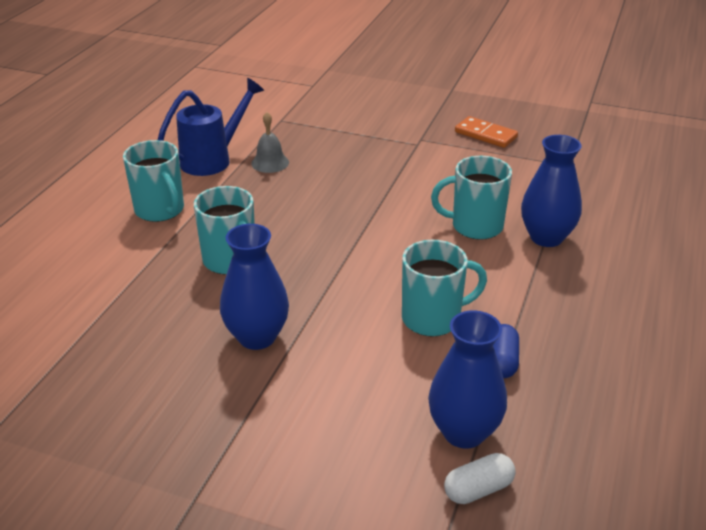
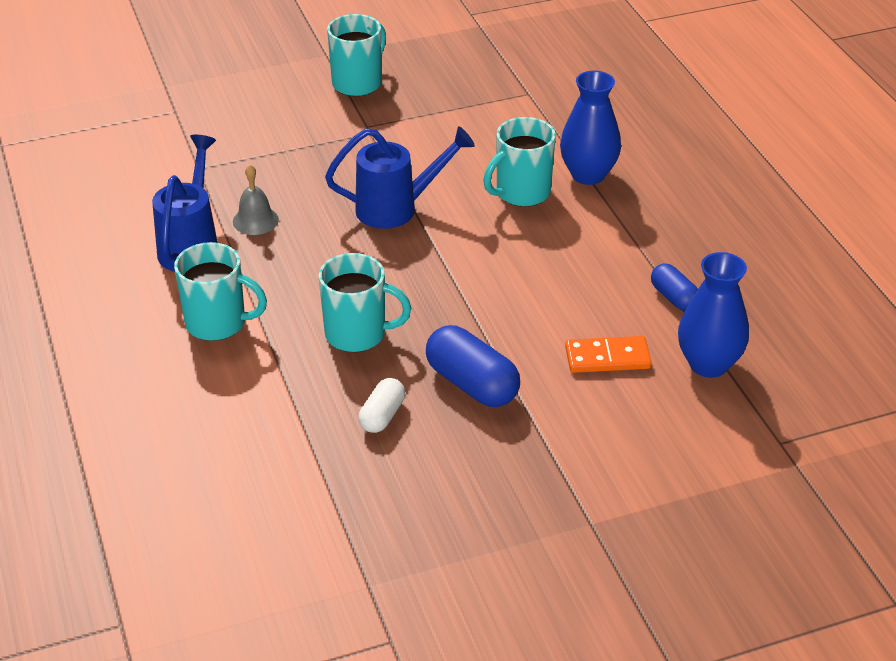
camera: 40 degrees left, 5 degrees up
(257, 337) = (472, 384): blue vase -> blue capsule
(370, 196) = (397, 208): none -> blue watering can
(433, 319) = (586, 292): turquoise mug -> turquoise mug (358, 83)
(478, 489) = (761, 396): white capsule -> white capsule (382, 416)
(485, 135) = (420, 94): orange domino -> orange domino (607, 358)

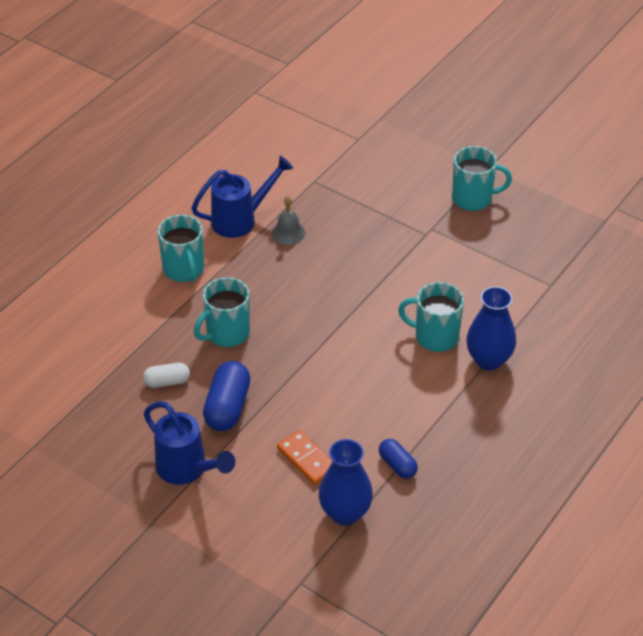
camera: 55 degrees right, 5 degrees up
(357, 334) = (227, 333): turquoise mug -> turquoise mug turned 75 degrees clockwise
(397, 208) = (360, 287): blue watering can -> blue watering can (187, 470)
(674, 297) = (397, 465): blue capsule -> blue capsule turned 60 degrees counterclockwise

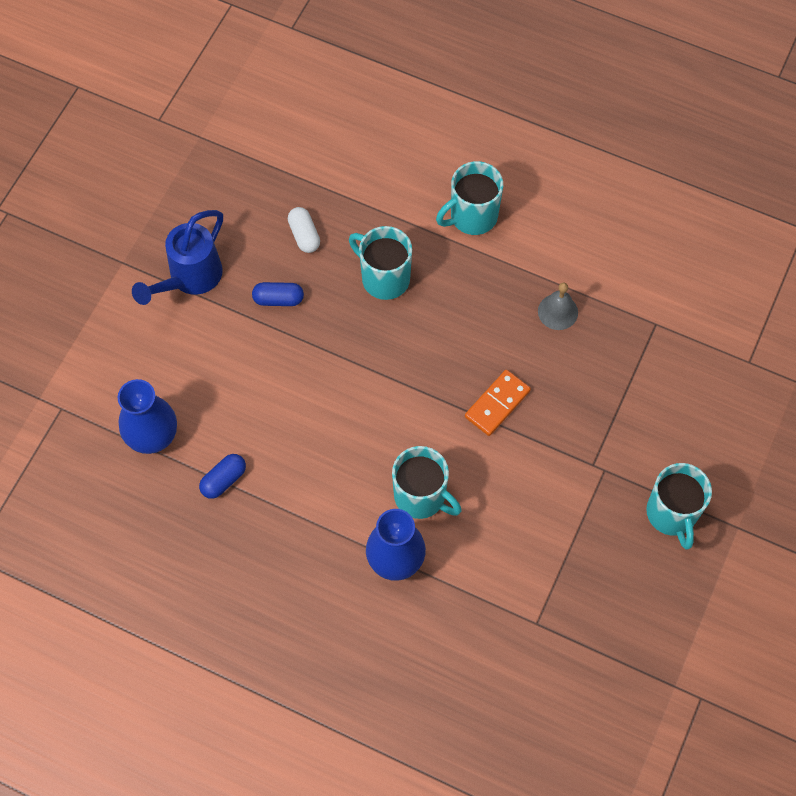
camera: 80 degrees right, 20 degrees up
(227, 407) = (278, 299): blue capsule -> blue capsule, size x0.59
(241, 220) = (567, 258): blue watering can -> none
(307, 459) = (219, 389): orange domino -> orange domino (497, 404)
(435, 337) = (421, 496): turquoise mug -> turquoise mug turned 120 degrees clockwise

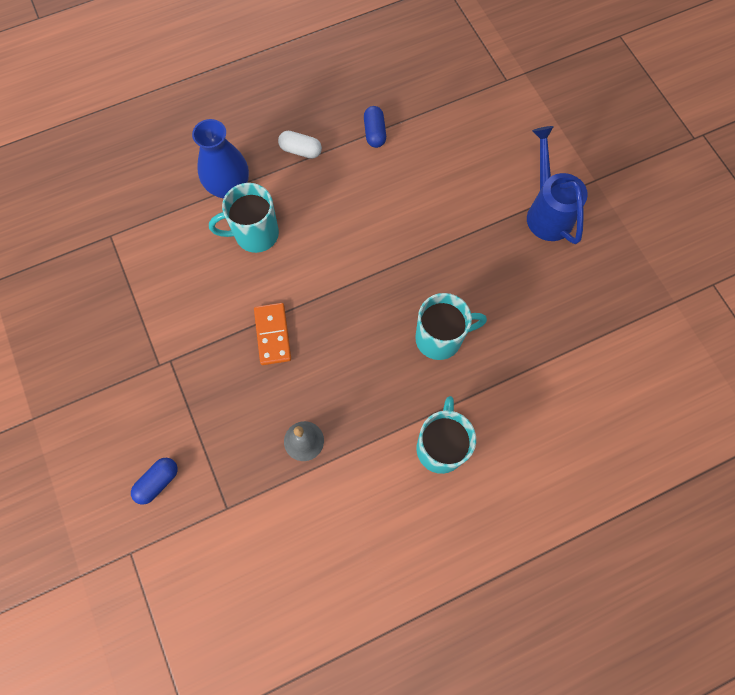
camera: 130 degrees right, 5 degrees up
(153, 437) = (441, 114): blue vase -> none
(278, 299) = (482, 255): blue capsule -> blue capsule (158, 482)
(304, 235) = (523, 310): white capsule -> white capsule (300, 150)
(672, 514) = (86, 382): turquoise mug -> none

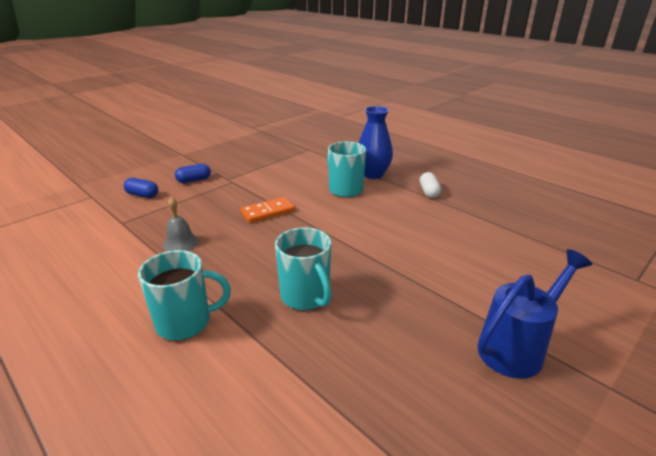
camera: 70 degrees right, 40 degrees down
(374, 133) = (481, 218): blue capsule -> blue capsule (194, 180)

